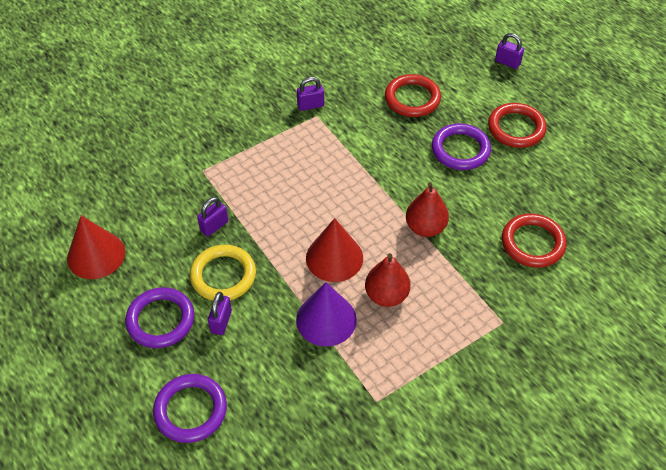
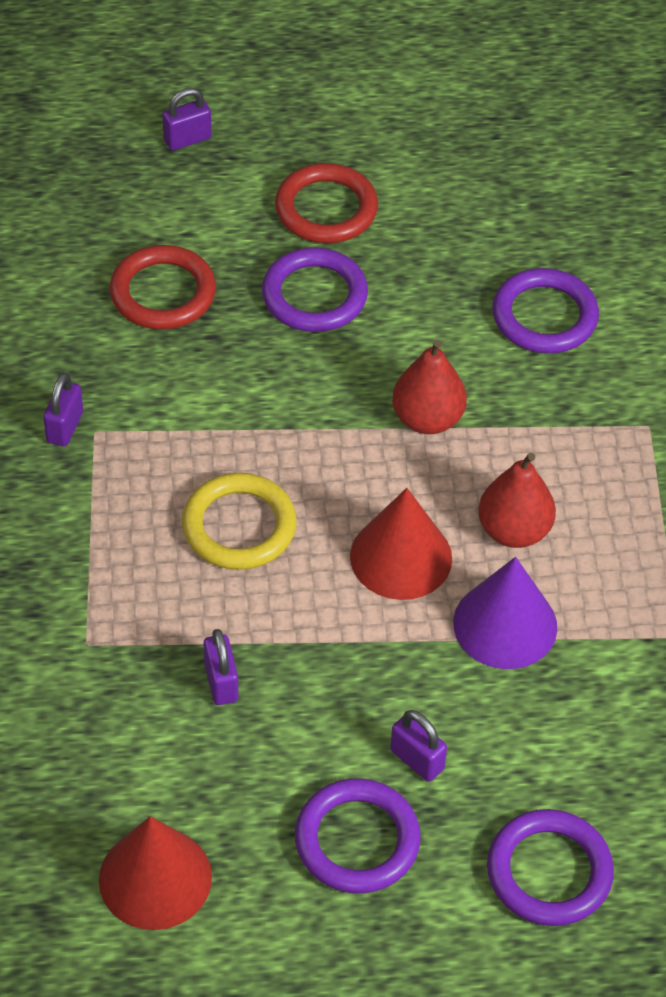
camera: 60 degrees left, 0 degrees up
(223, 275) = (330, 716): yellow ring -> yellow ring (239, 526)
(532, 243) = (544, 316): red ring -> purple ring

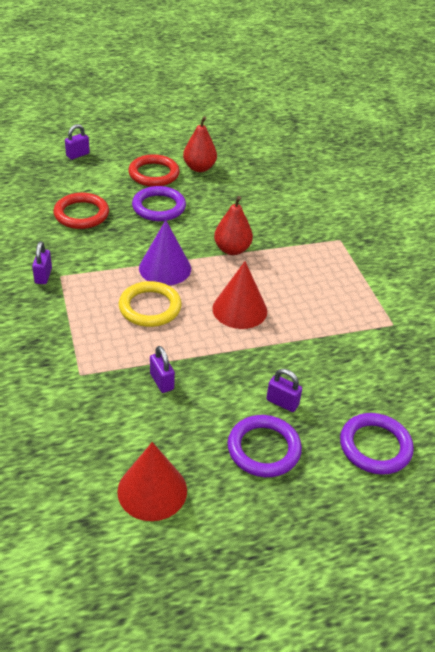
camera: 15 degrees left, 10 degrees down
(505, 624) = (304, 332): purple cone -> purple cone (165, 268)
(514, 530) = (292, 290): red pear -> red pear (199, 168)
(544, 316) = (273, 203): purple ring -> none

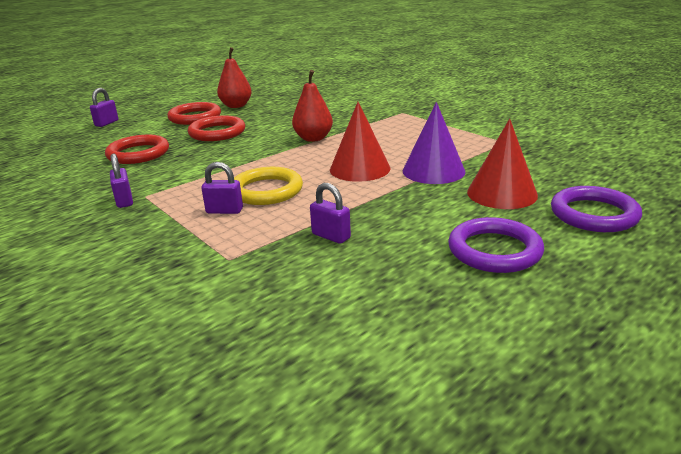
camera: 20 degrees left, 15 degrees down
(152, 490) = (412, 327): red cone -> red cone (502, 193)
(159, 207) = (217, 132): purple ring -> red ring
(165, 268) = (258, 164): purple cone -> purple cone (433, 171)
(282, 402) = (471, 213): purple padlock -> purple padlock (224, 211)

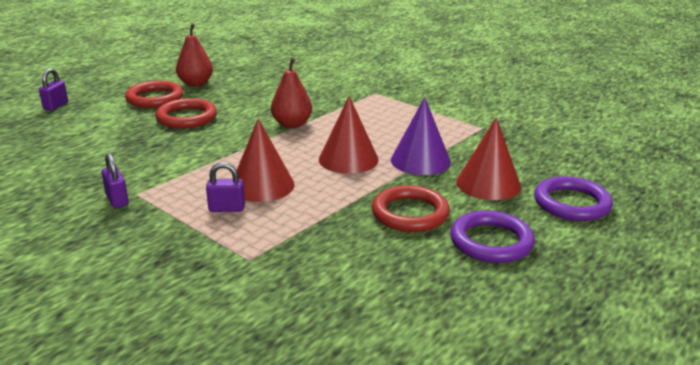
camera: 10 degrees left, 0 degrees up
(138, 153) = (109, 144): red ring -> red ring (410, 213)
(266, 191) = (262, 185): yellow ring -> red cone
(331, 236) = (340, 232): purple padlock -> none

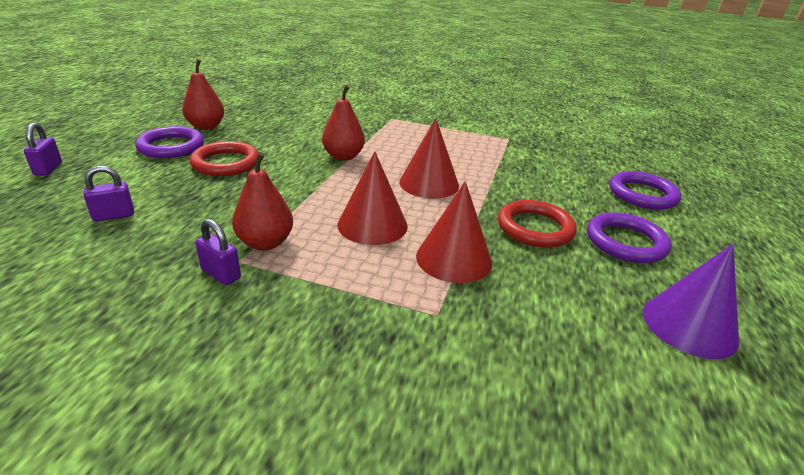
camera: 25 degrees left, 5 degrees up
(155, 98) = (171, 146): red ring -> purple ring
(165, 184) = (265, 243): none -> red pear
(227, 208) = (359, 258): purple padlock -> purple padlock (114, 215)
(420, 161) = (491, 175): purple cone -> purple cone (689, 325)
(488, 184) = (566, 188): red cone -> red cone (454, 258)

